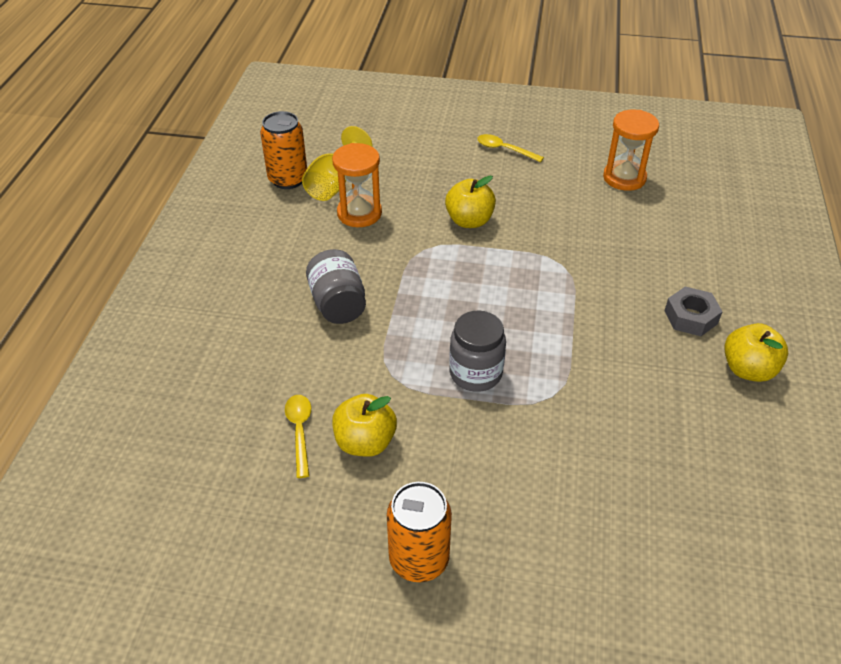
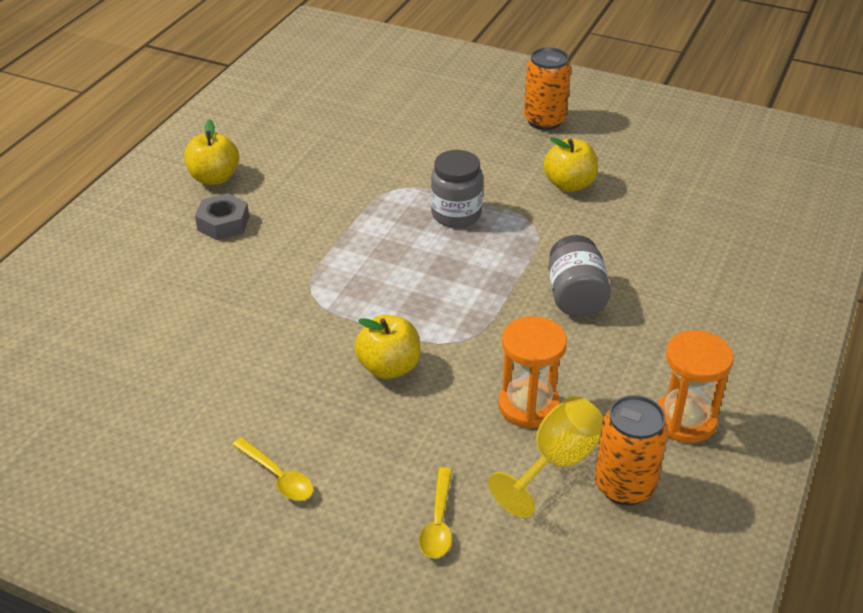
camera: 165 degrees left, 5 degrees down
(299, 431) = (624, 200): yellow spoon -> yellow spoon (438, 522)
(624, 178) = (147, 391): orange hourglass -> orange hourglass (685, 420)

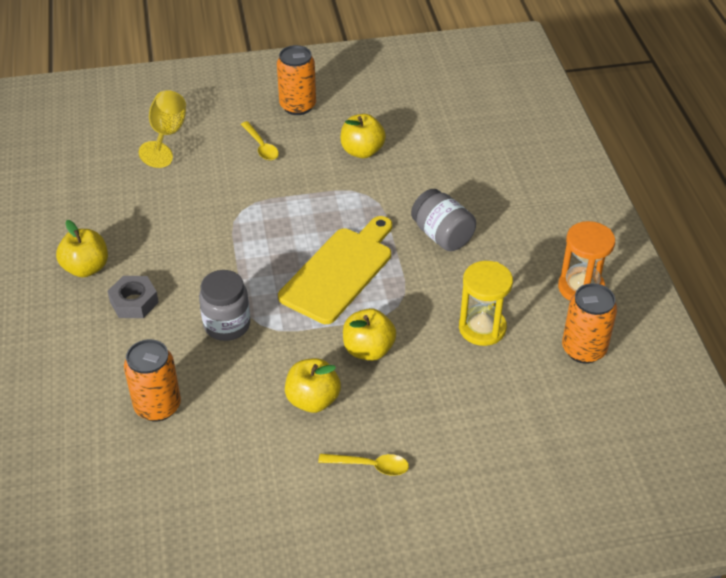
camera: 35 degrees left, 5 degrees up
(150, 319) = (158, 406): none -> orange can
(288, 386) = (313, 400): none -> yellow apple
(434, 282) = (339, 271): none -> yellow cutting board
(438, 522) = (499, 436): yellow spoon -> yellow spoon (261, 146)
(456, 214) = (304, 211): grey jar -> grey jar (227, 325)
(528, 405) = (482, 328): orange hourglass -> yellow hourglass
(556, 463) = (532, 357): yellow goblet -> yellow goblet (167, 135)

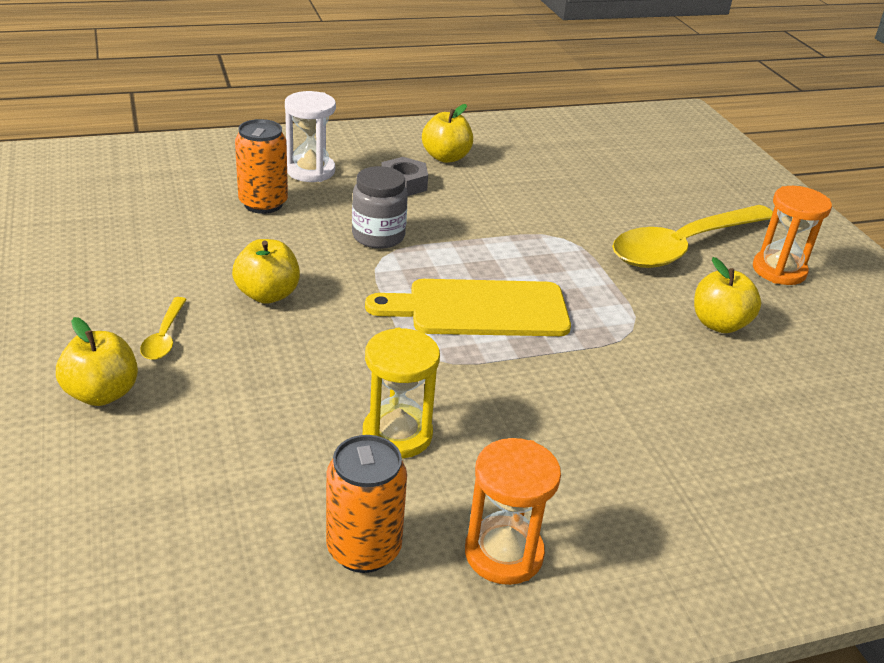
camera: 80 degrees right, 10 degrees down
(96, 370) = (310, 171): none -> white hourglass
(167, 135) = (668, 187): yellow goblet -> none
(261, 146) = (683, 247): yellow spoon -> yellow spoon, size x2.46
(298, 106) = (779, 270): orange can -> orange hourglass
(339, 271) = (479, 309): yellow cutting board -> yellow cutting board turned 150 degrees clockwise
(368, 350) = (348, 333): yellow apple -> yellow apple (102, 393)
(442, 235) = (576, 397): grey jar -> none

